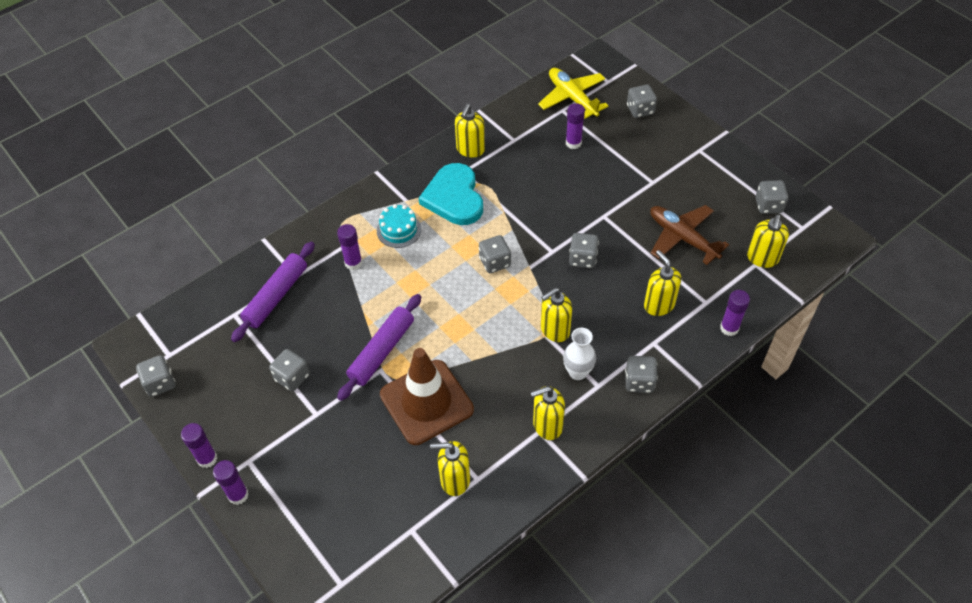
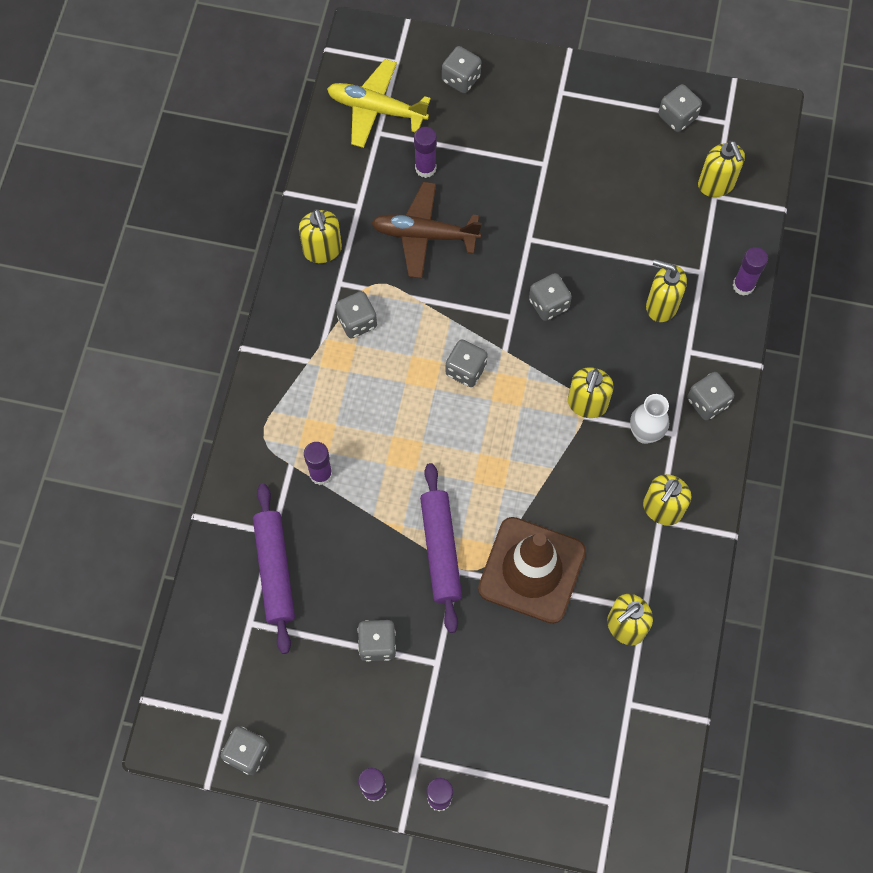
camera: 40 degrees left, 15 degrees up
(399, 230) = (333, 402): turquoise cake -> none
(454, 197) = (357, 322): turquoise heart -> grey dice
(682, 238) = (625, 212): brown plane -> brown plane (424, 235)

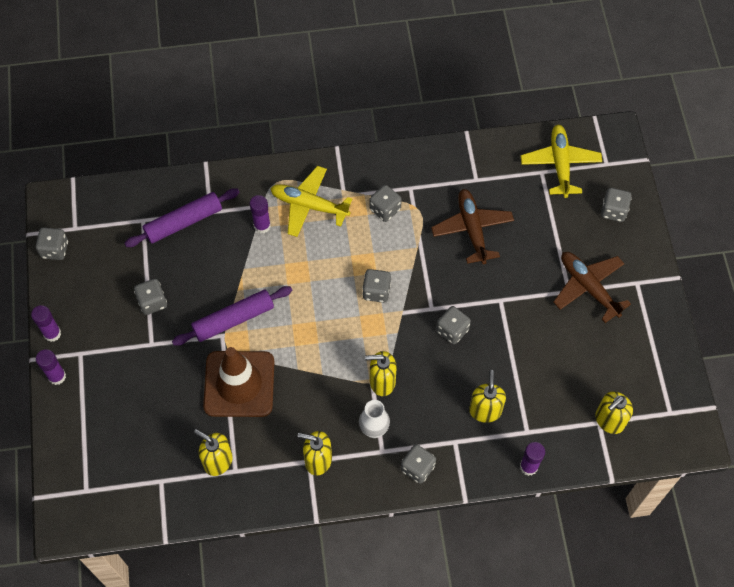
camera: 70 degrees right, 5 degrees down
(314, 408) = (309, 205): none -> yellow plane
(322, 250) = (431, 169): yellow soap dispenser -> none
(425, 168) = (526, 212): purple glue stick -> none
(548, 142) = (588, 287): none -> brown plane
(677, 117) = (656, 374): grey dice -> none

